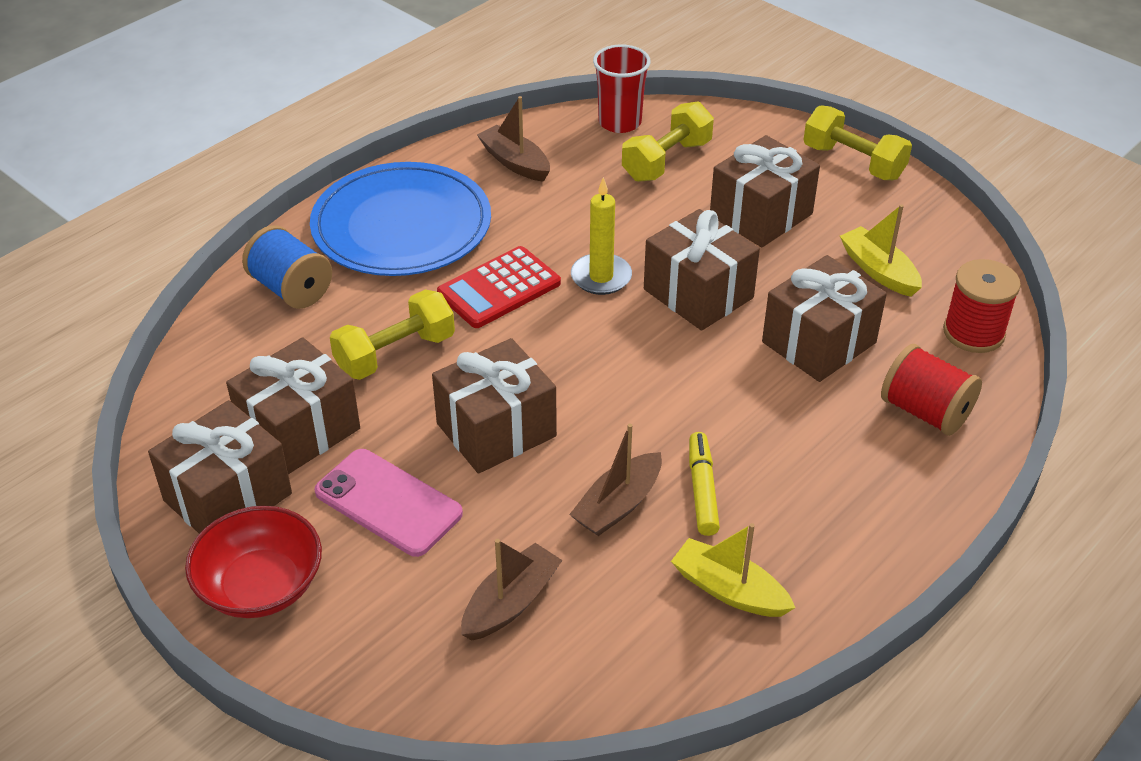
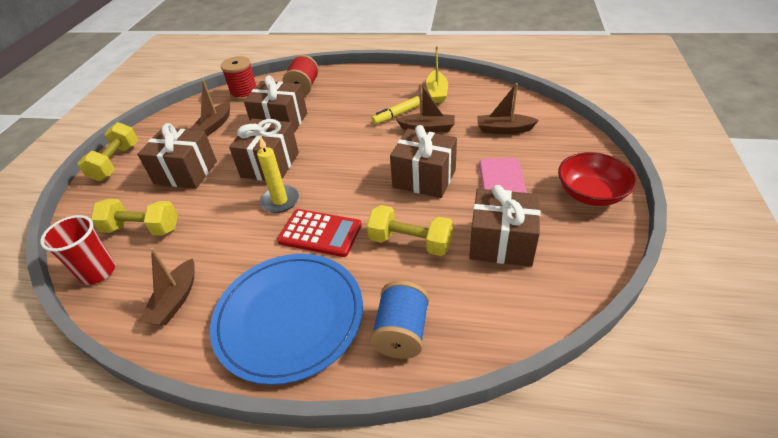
camera: 120 degrees left, 0 degrees up
(228, 497) = (570, 239): brown gift -> none
(879, 271) = (215, 125): yellow boat -> brown boat

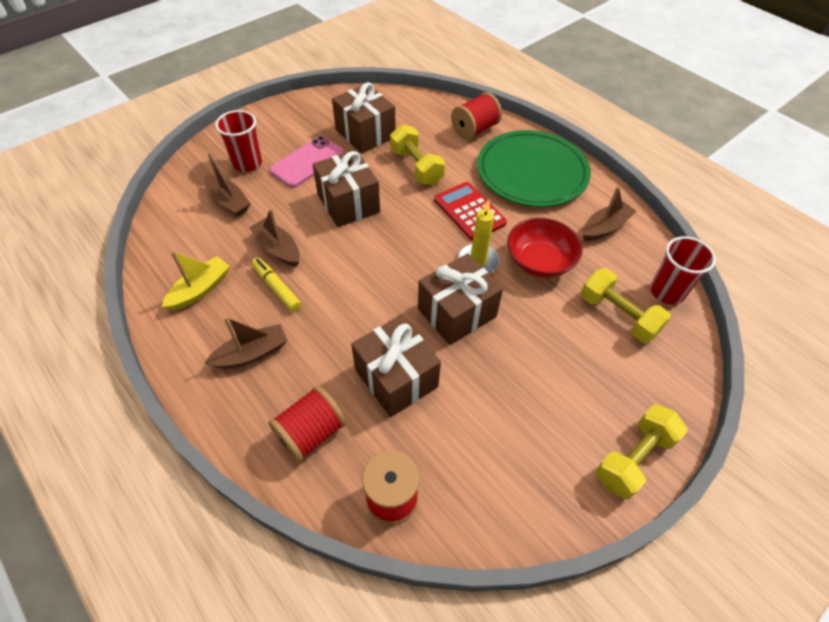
camera: 145 degrees left, 10 degrees up
(186, 172) = (550, 368): brown gift -> none
(215, 125) = (476, 441): brown boat -> brown boat (251, 353)
(289, 317) = (532, 172): blue plate -> green plate
(397, 115) = (277, 288): yellow marker -> yellow marker turned 135 degrees counterclockwise
(401, 332) = (474, 130): blue spool -> red spool
(541, 155) = (247, 163): none -> red cup
(591, 194) = (271, 123): red bowl -> red bowl (539, 261)

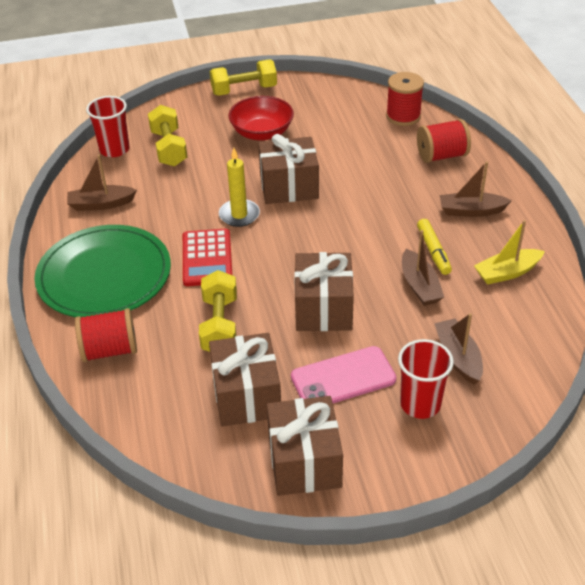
camera: 150 degrees left, 10 degrees down
(396, 378) = (365, 164): brown gift -> brown gift (304, 461)
(539, 261) = (187, 198): red bowl -> red bowl (262, 133)

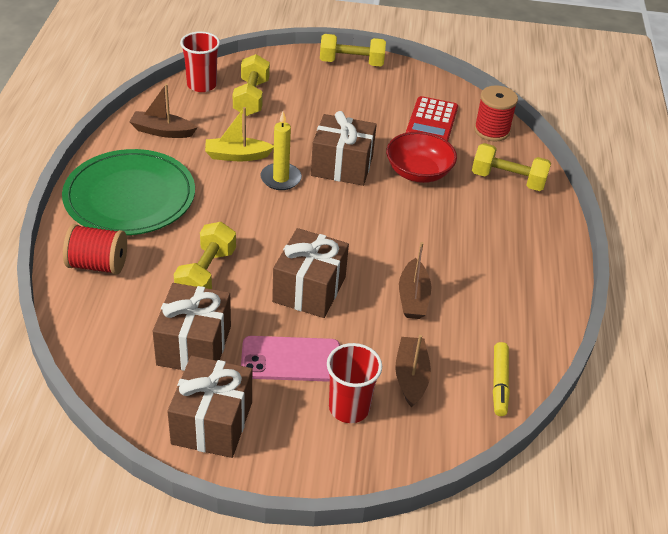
camera: 15 degrees right, 0 degrees up
(207, 258) = (229, 209): red calculator -> red calculator (432, 121)
(262, 133) = (345, 108): red bowl -> red bowl (418, 172)
(433, 251) = (445, 269): yellow marker -> yellow marker (499, 383)
(441, 156) = (508, 180): red spool -> yellow dumbbell
(471, 211) = (506, 242): brown boat -> none
(507, 272) = (507, 312): yellow boat -> yellow boat (237, 156)

